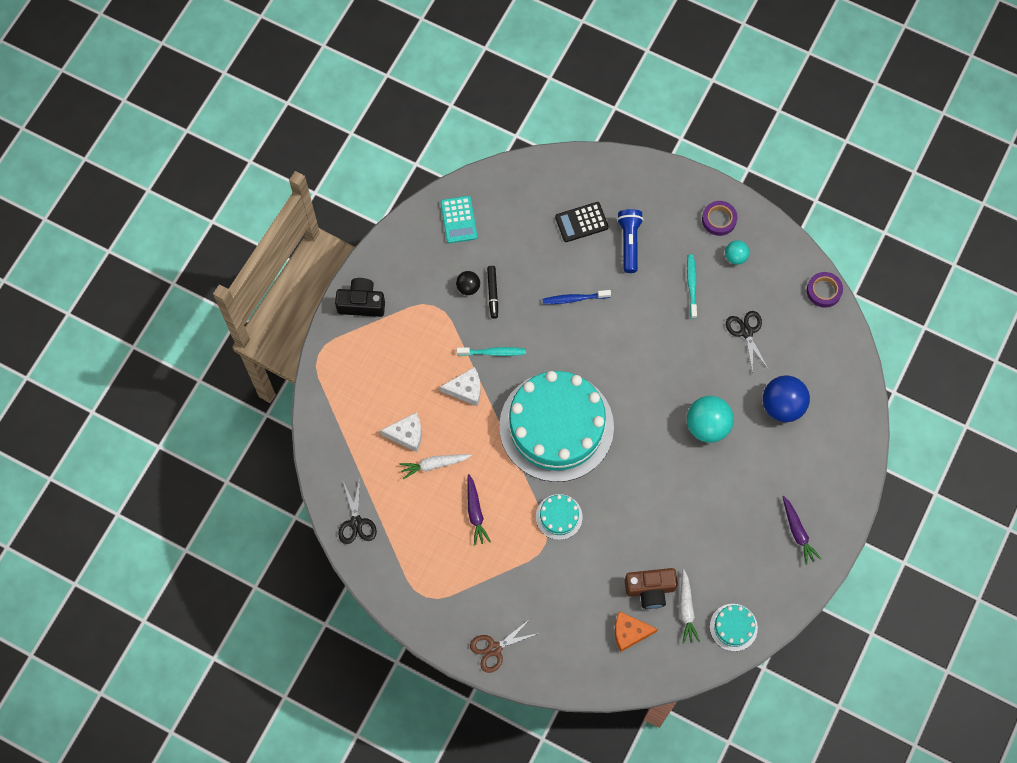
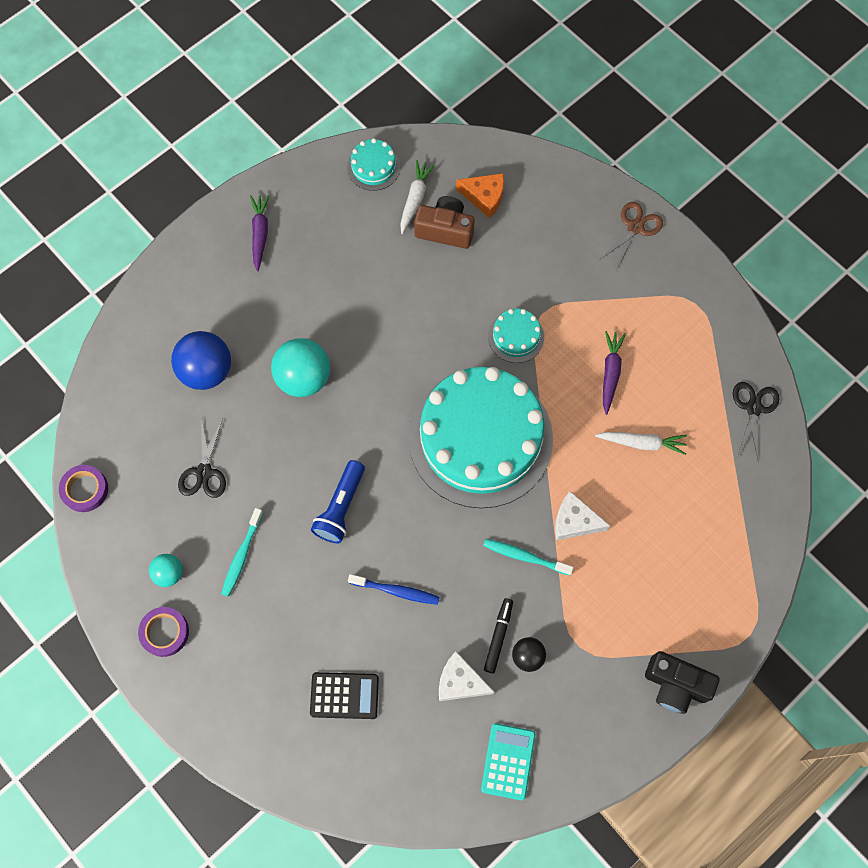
camera: 160 degrees left, 0 degrees up
(407, 434) = (664, 491): white cheese -> white cheese (460, 681)
(494, 648) = (635, 227): brown scissors -> brown scissors turned 45 degrees counterclockwise
(629, 243) = (294, 643): blue flashlight -> blue flashlight (341, 507)

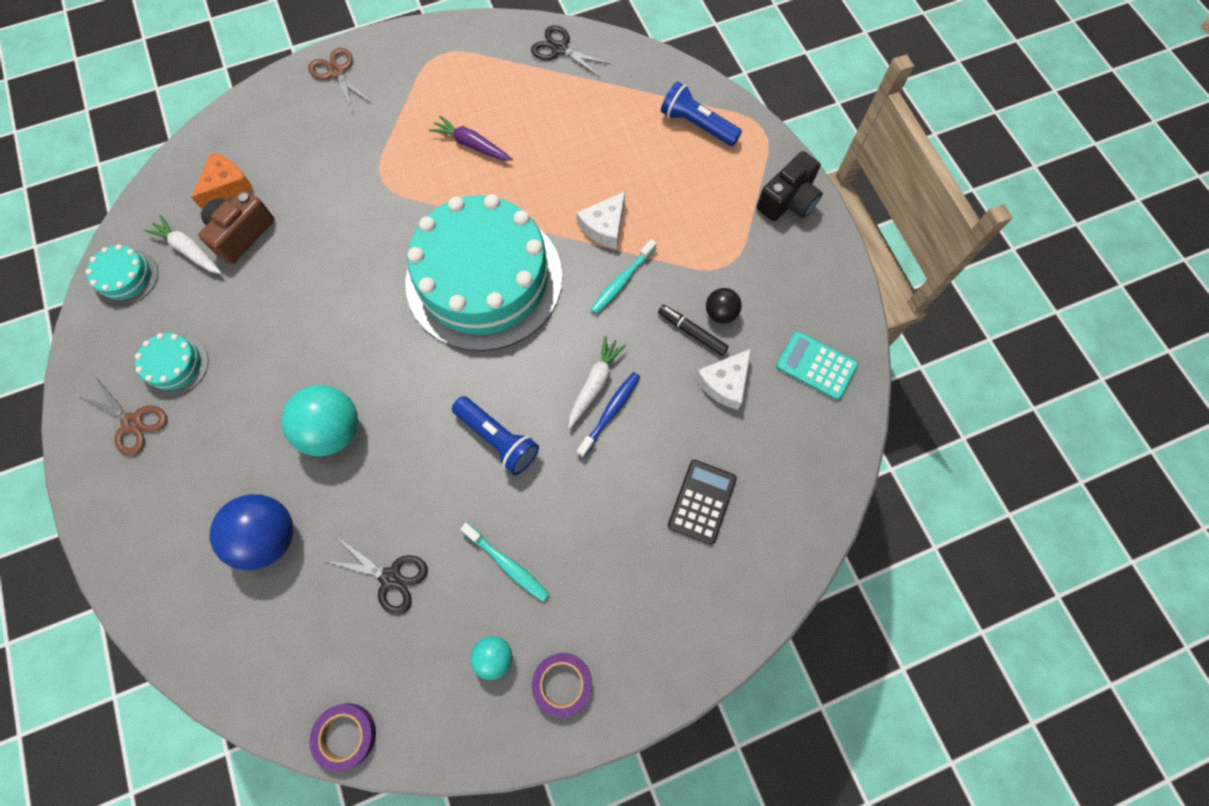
camera: 70 degrees left, 0 degrees up
(260, 234) = (132, 423): purple carrot -> brown scissors
(516, 336) = (393, 210): turquoise cake -> turquoise cake (175, 365)
(642, 443) = (553, 145): white carrot -> white carrot (595, 384)
(724, 569) = (697, 125): none -> blue flashlight

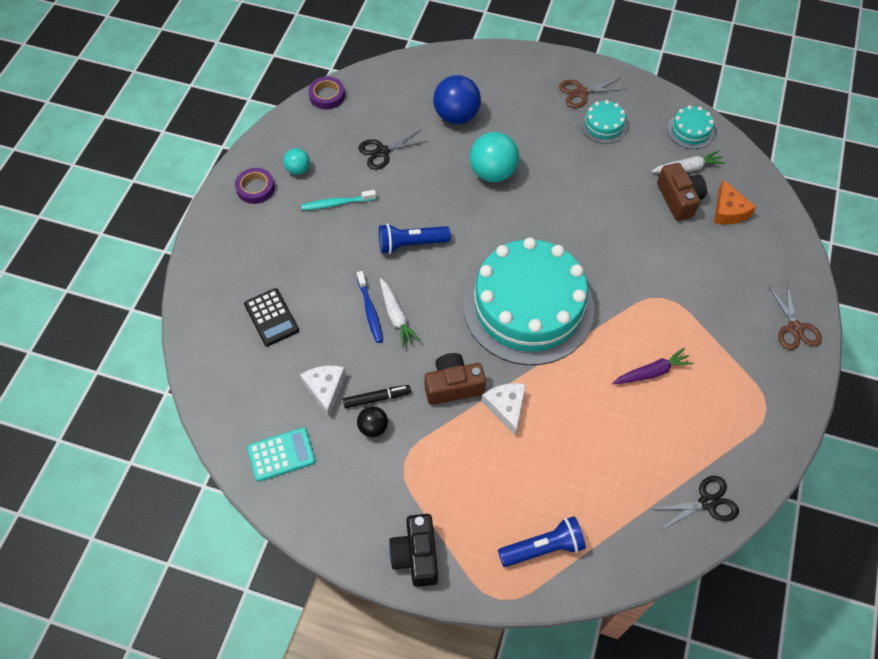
camera: 130 degrees right, 10 degrees down
(337, 72) = (795, 328): brown scissors -> brown scissors turned 75 degrees clockwise
(622, 281) = (453, 386): turquoise toothbrush -> brown camera

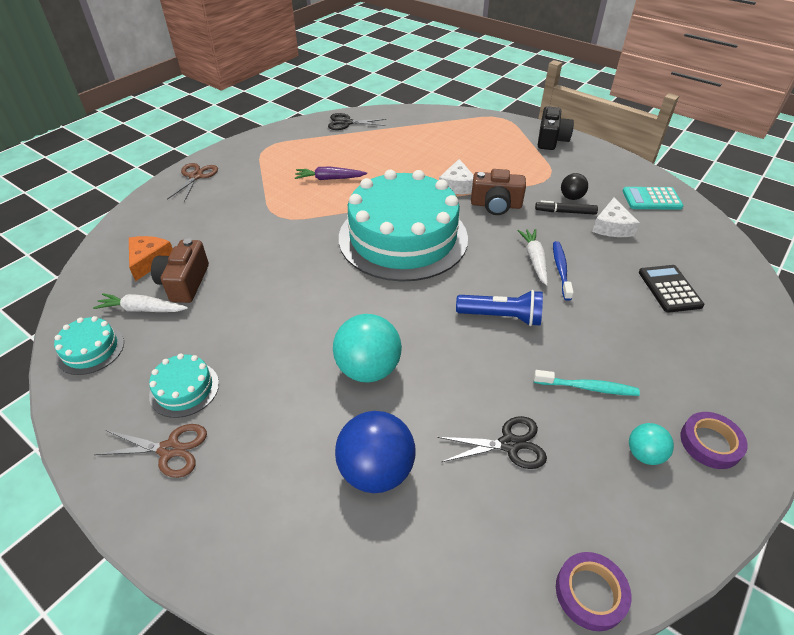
camera: 160 degrees left, 15 degrees down
(543, 547) = (464, 127): blue flashlight -> none

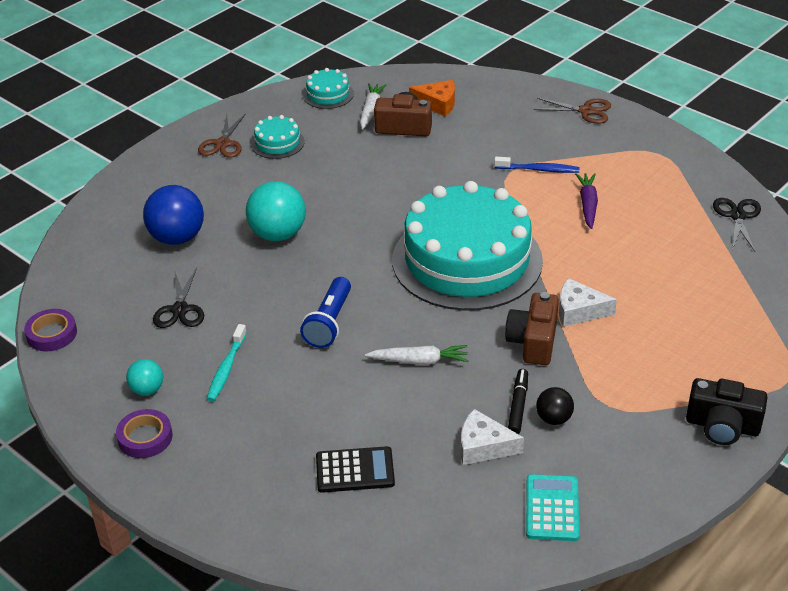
camera: 95 degrees right, 5 degrees down
(561, 270) = (398, 380): blue toothbrush -> blue toothbrush (538, 169)

